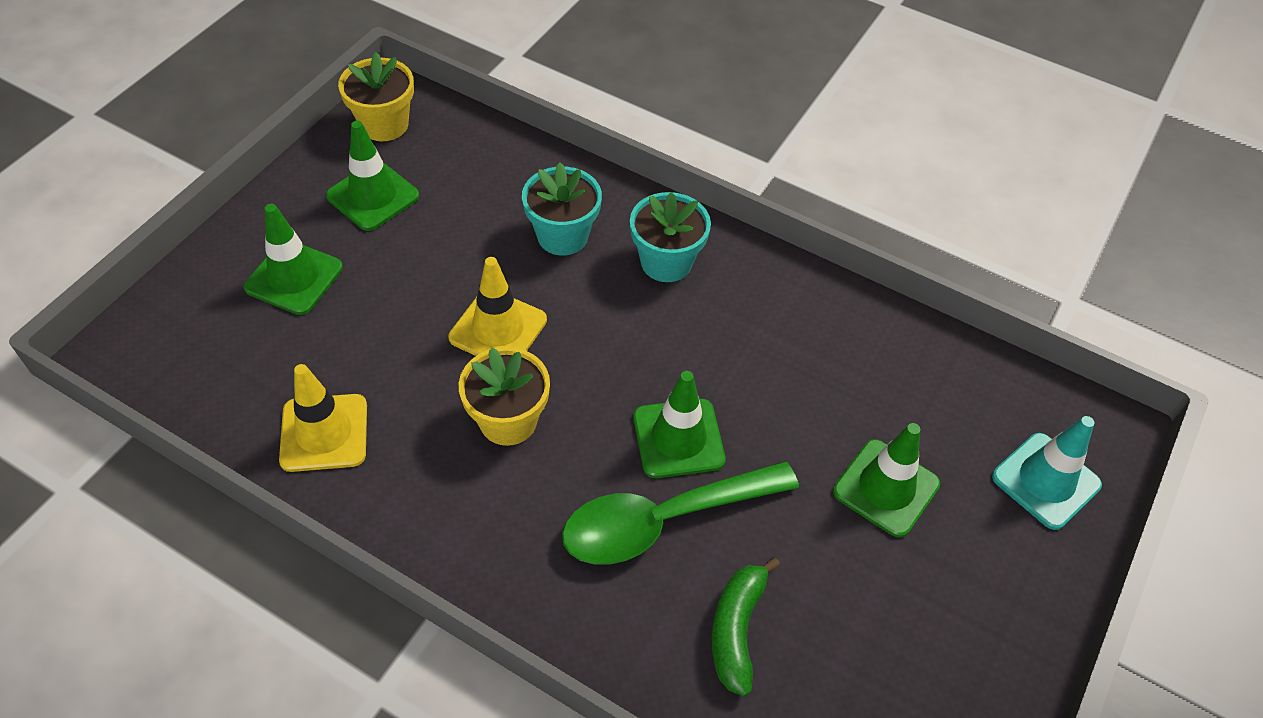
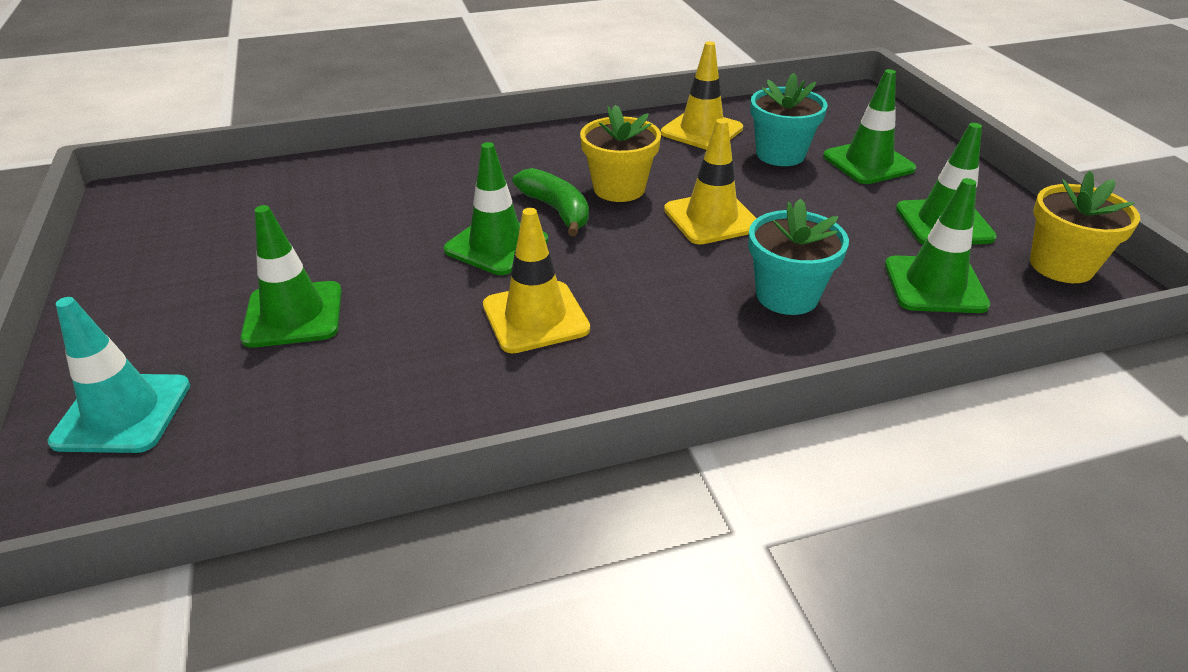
camera: 135 degrees right, 15 degrees down
(473, 173) = (934, 285): none -> green traffic cone
(663, 520) = (451, 208): green spoon -> none
(666, 262) = (680, 339): turquoise flower pot -> turquoise flower pot (780, 154)
(729, 347) = (535, 317): none -> yellow traffic cone
(736, 629) = (343, 196): green banana -> green banana (556, 210)

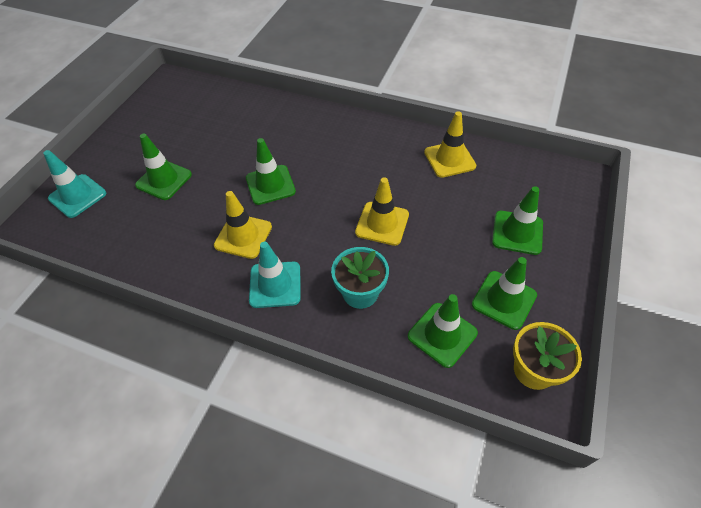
camera: 40 degrees right, 15 degrees up
(556, 210) = (317, 177): green banana -> none
(619, 188) = (360, 179): yellow flower pot -> none
(663, 345) = (275, 284): none -> turquoise traffic cone
(780, 154) = (472, 199): turquoise flower pot -> none

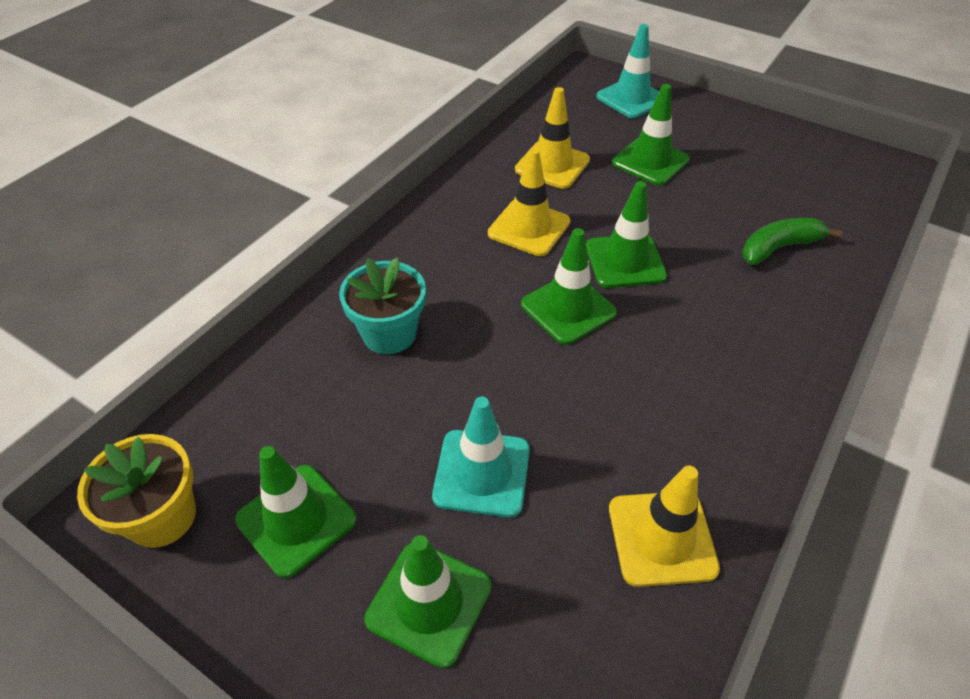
camera: 100 degrees right, 5 degrees down
(249, 123) = (779, 248): none -> green banana
(275, 284) = (437, 251): turquoise traffic cone -> turquoise traffic cone (482, 473)
(382, 223) = (511, 384): yellow traffic cone -> yellow traffic cone (552, 165)
(442, 334) = (279, 413): green traffic cone -> green traffic cone (568, 309)

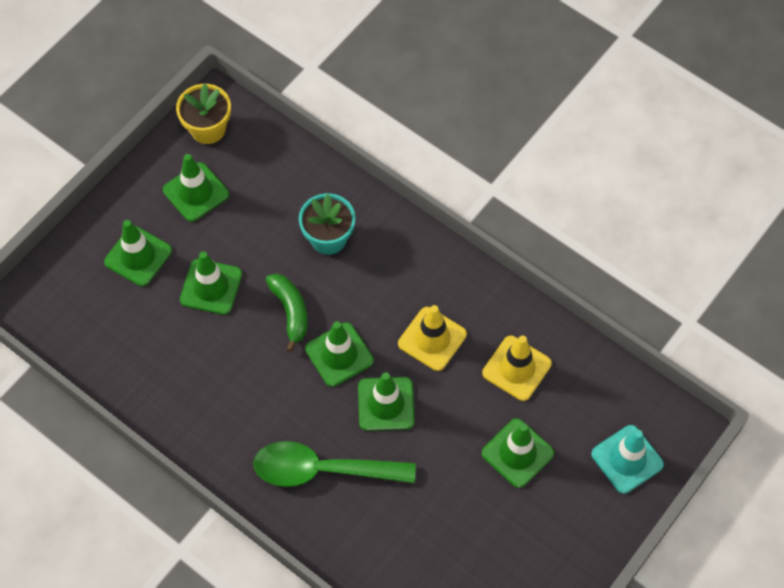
camera: 95 degrees right, 15 degrees up
(482, 473) = (211, 287): turquoise traffic cone -> green traffic cone
(662, 538) = (154, 377): yellow traffic cone -> none
(734, 312) = (323, 470): none -> green spoon
(779, 248) = (391, 528): green banana -> green banana (290, 311)

